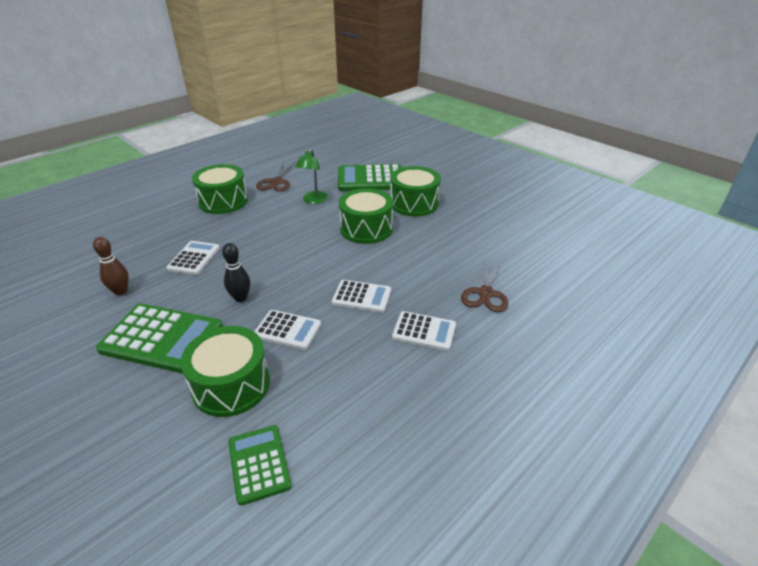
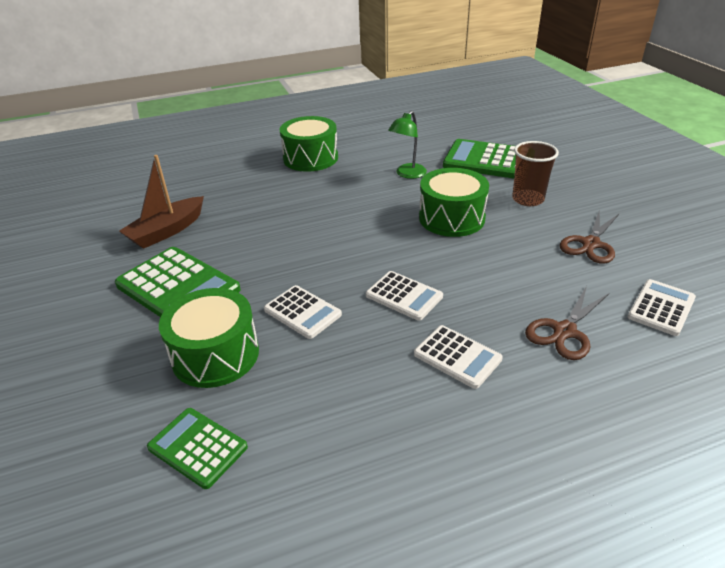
camera: 25 degrees right, 0 degrees up
(121, 291) = (167, 231): brown bowling pin -> brown boat
(194, 258) = (250, 212): white calculator -> white calculator (661, 308)
(240, 298) = (273, 265): black bowling pin -> none
(259, 464) = (198, 447): green calculator -> green calculator turned 60 degrees counterclockwise
(276, 182) = (377, 147): brown scissors -> brown scissors (590, 244)
(414, 203) = (528, 199): green drum -> brown cup

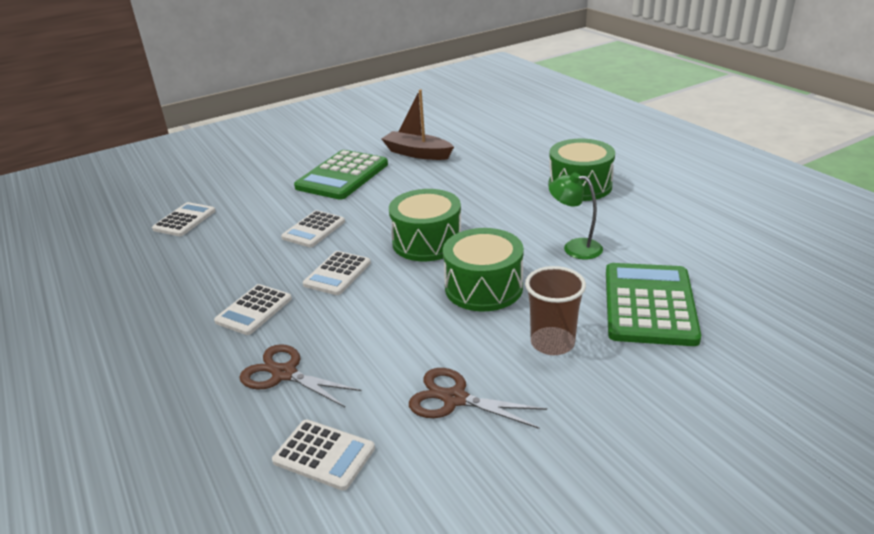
camera: 80 degrees right, 5 degrees down
(198, 447) = (184, 220): green calculator -> white calculator
(215, 355) = (267, 206): green drum -> green drum (427, 242)

